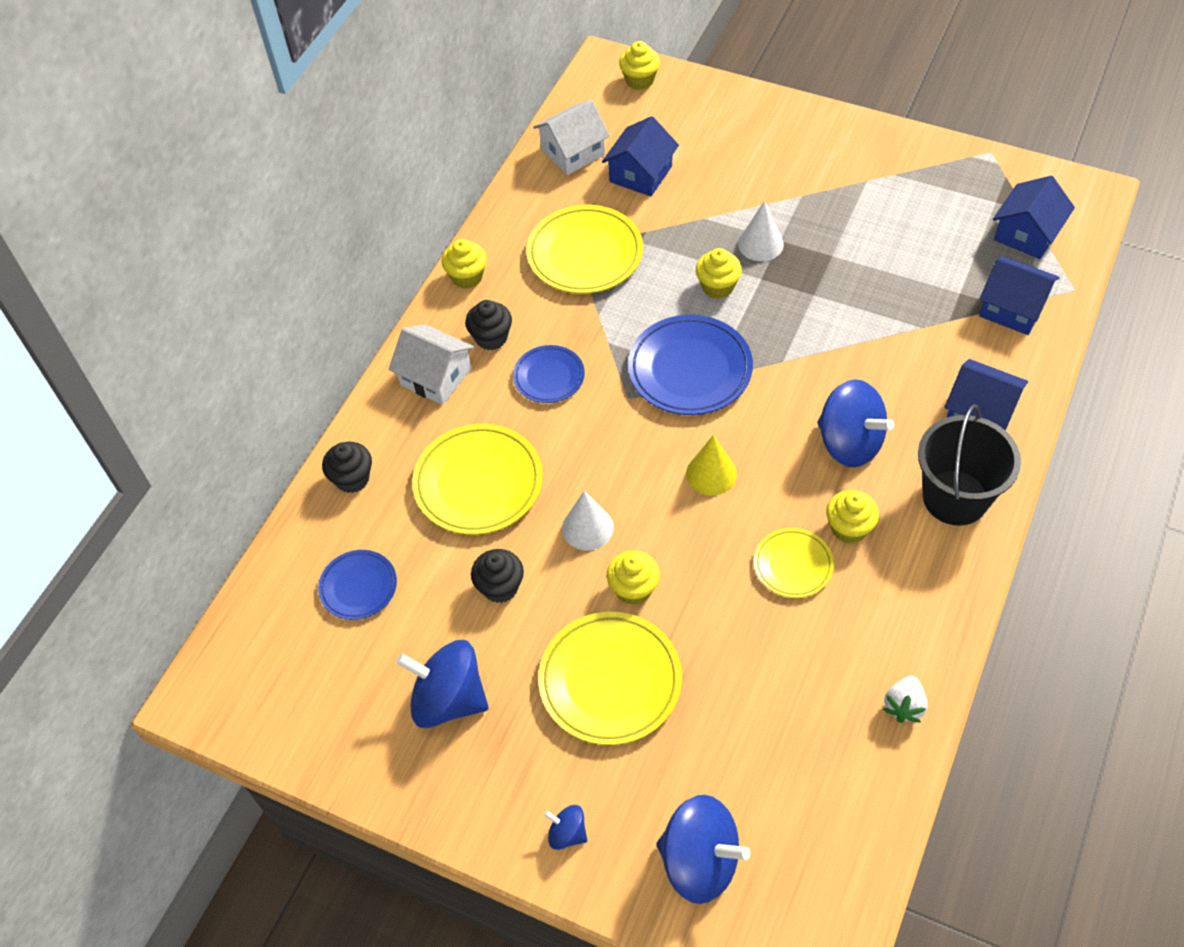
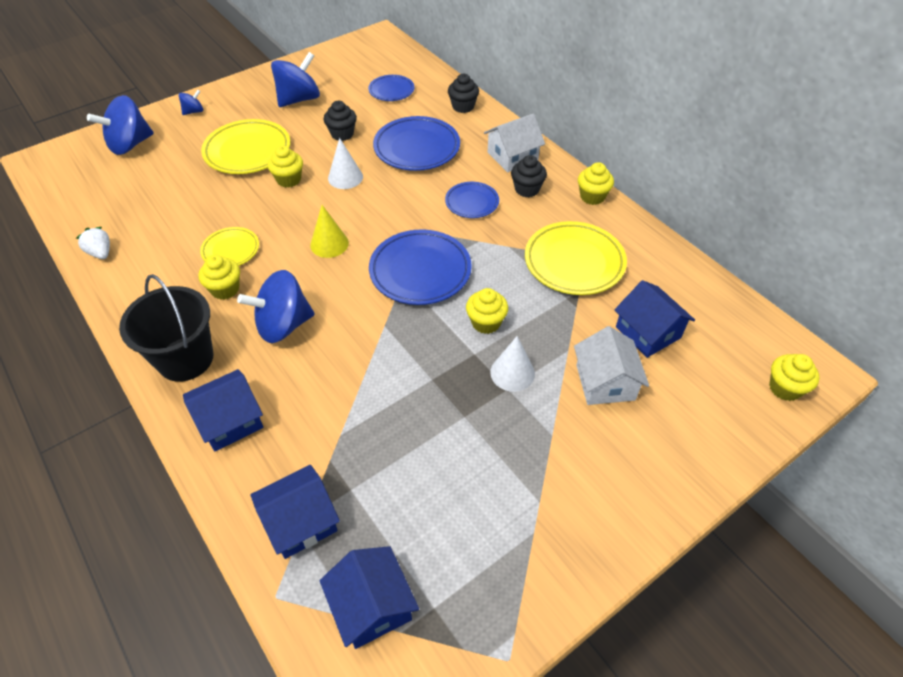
camera: 115 degrees right, 5 degrees down
(478, 483) = (417, 148): yellow plate -> blue plate
(573, 152) = (700, 300): white house -> white house (605, 382)

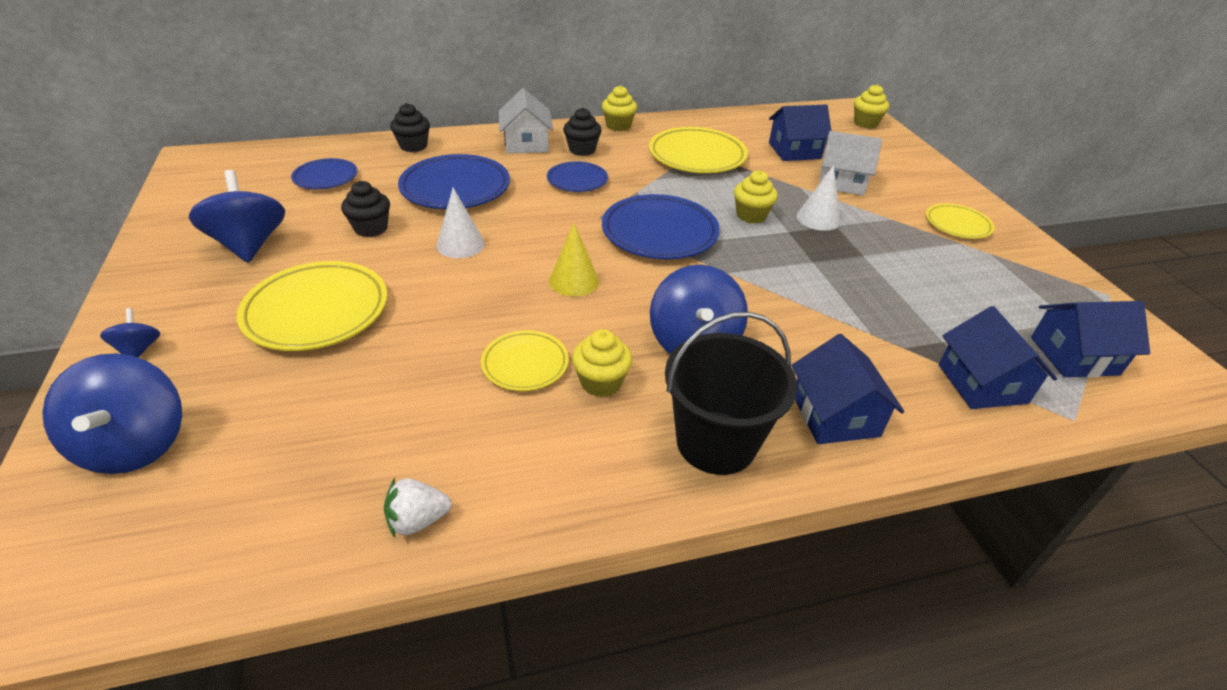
camera: 70 degrees left, 10 degrees down
(289, 179) = (421, 287): yellow cupcake -> none
(578, 498) = (957, 225): none -> yellow plate

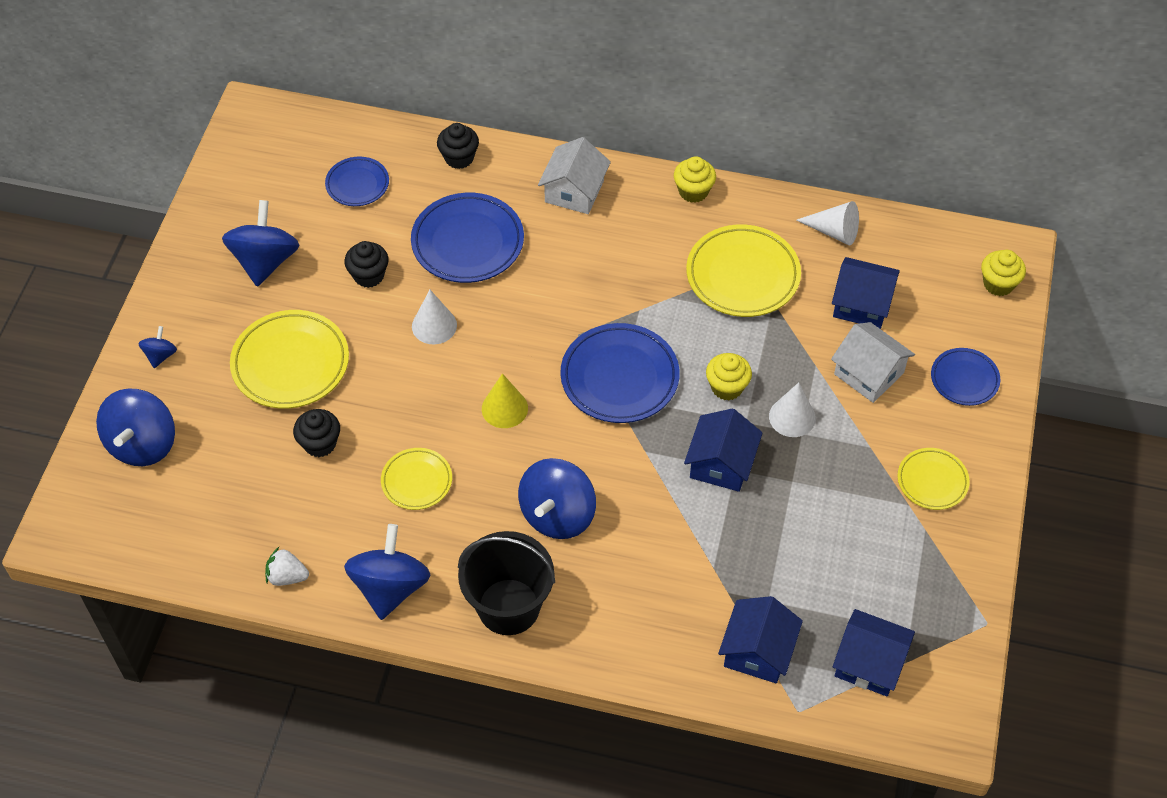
camera: 30 degrees right, 15 degrees up
(564, 478) = (390, 587): none -> blue spinning top
(577, 180) = (590, 272): blue plate -> blue plate (964, 379)
(582, 150) = (626, 222): black cupcake -> black cupcake (320, 443)
(601, 382) = (461, 521): yellow cupcake -> none
(735, 123) = (834, 231): none -> white cone
(835, 415) = (613, 624): blue house -> blue house (721, 463)

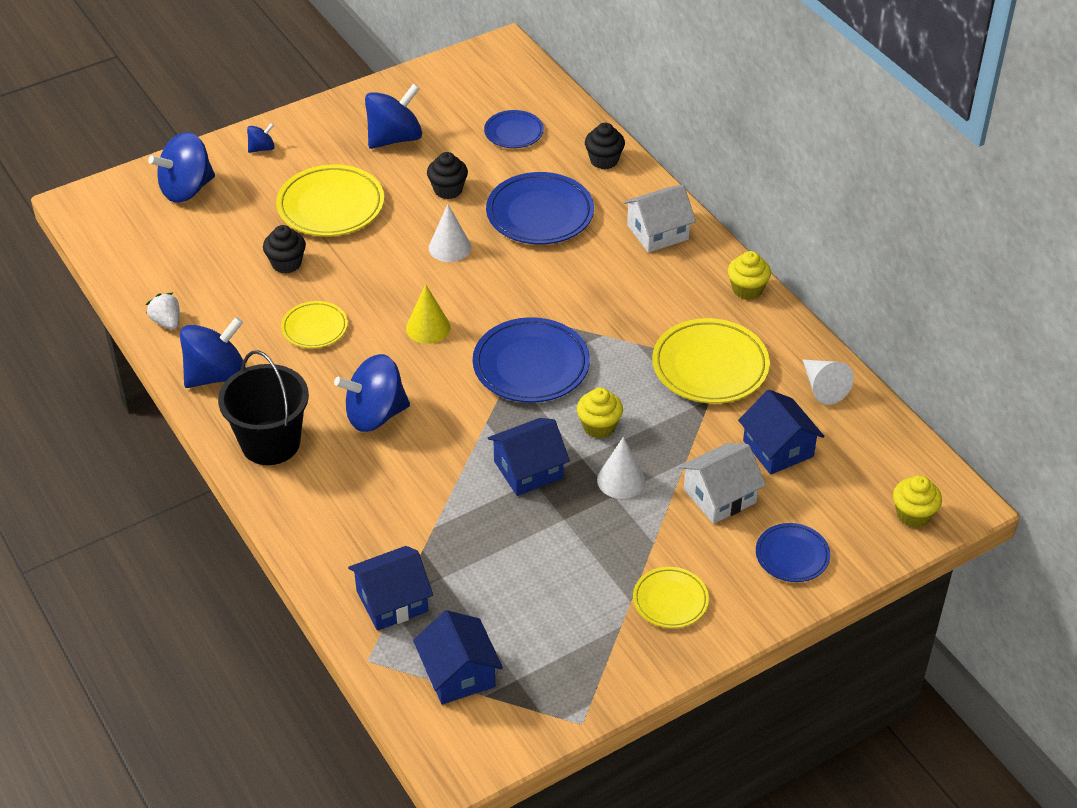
camera: 45 degrees right, 10 degrees down
(869, 373) = (719, 496): white house -> white house turned 60 degrees clockwise

